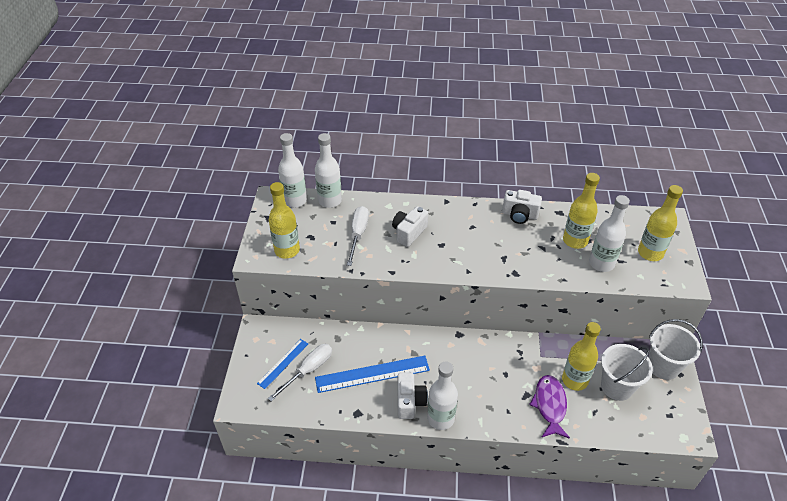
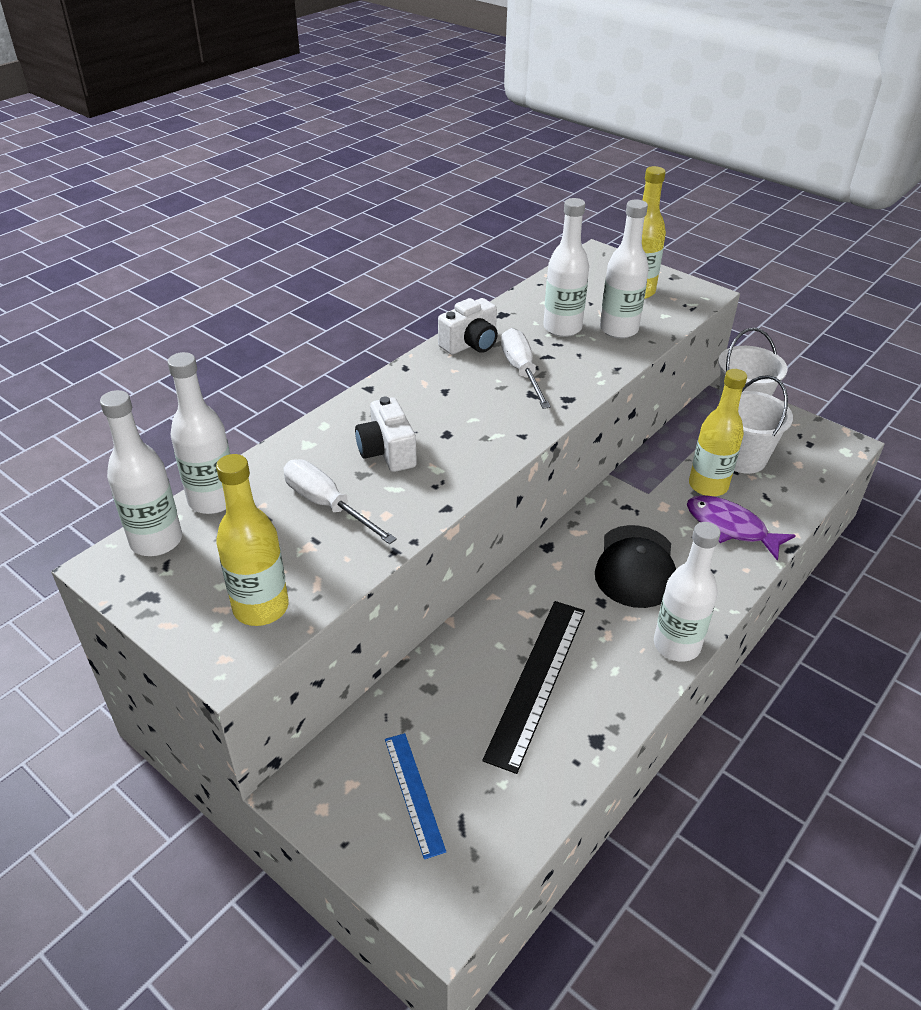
camera: 55 degrees left, 5 degrees down
(308, 370) = (460, 763): white screwdriver -> white screwdriver (521, 371)
(372, 374) = (536, 680): blue ruler -> black ruler
(409, 401) = (622, 664): white camera -> none
(479, 377) = (635, 566): none -> black cap
(575, 241) = (562, 328): yellow bottle -> white bottle

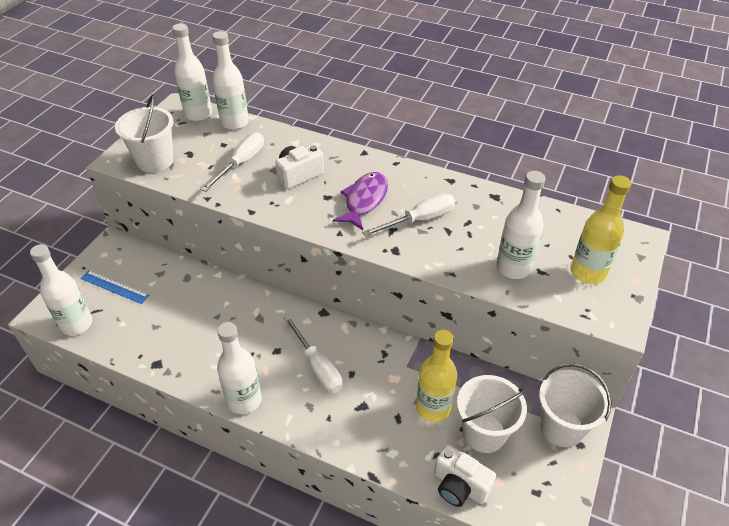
camera: 75 degrees right, 5 degrees up
(261, 607) = (155, 161): yellow bottle -> white bucket
(414, 793) = (114, 287): blue ruler -> blue ruler turned 60 degrees clockwise
(470, 344) = (442, 187): white camera -> white camera (459, 486)
(536, 680) = (199, 326): black ruler -> none
(562, 328) = (494, 233): white bottle -> white bottle (76, 324)
(635, 566) = (318, 367): black cap -> white screwdriver
(730, 528) = (384, 428): purple fish -> purple fish (364, 200)

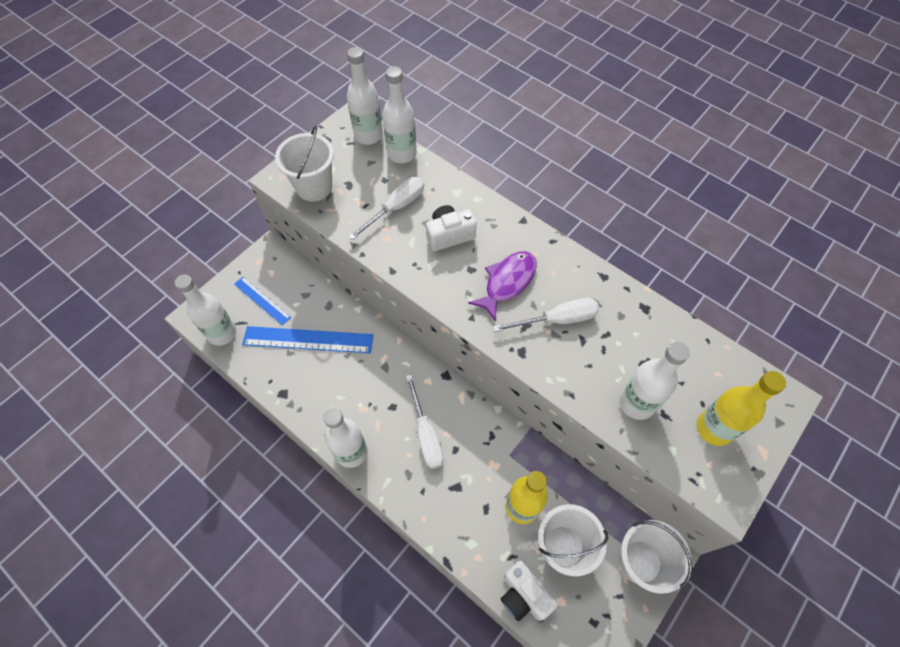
camera: 15 degrees right, 15 degrees up
(172, 311) = (308, 339): none -> blue ruler

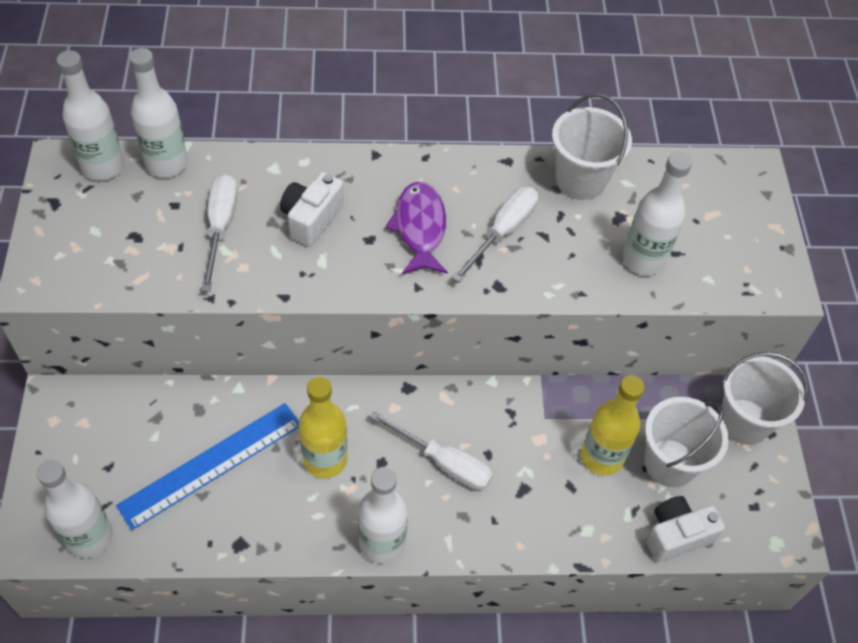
camera: 45 degrees left, 5 degrees down
(262, 300) = (105, 463): blue ruler -> none
(314, 187) = (93, 265): white bucket -> white bucket (580, 180)
(523, 595) = (676, 535): white camera -> white camera turned 150 degrees clockwise
(714, 428) = (724, 235): yellow bottle -> yellow bottle (325, 459)

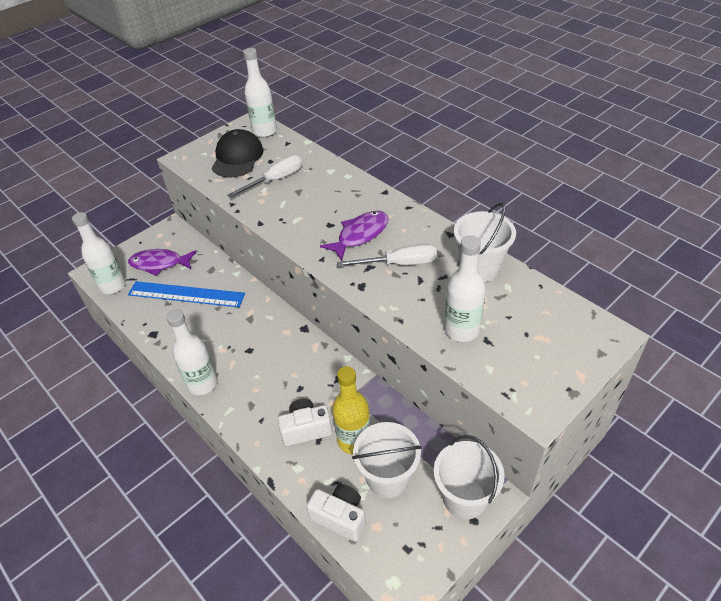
camera: 55 degrees right, 10 degrees down
(114, 457) = (160, 264): none -> purple fish
(120, 229) = (237, 157): none -> black cap
(167, 163) = (290, 144): white bottle -> none
(311, 219) = (316, 200): white camera -> white camera (306, 429)
(325, 459) = (229, 329): yellow bottle -> none
(444, 462) = (275, 374): white screwdriver -> none

